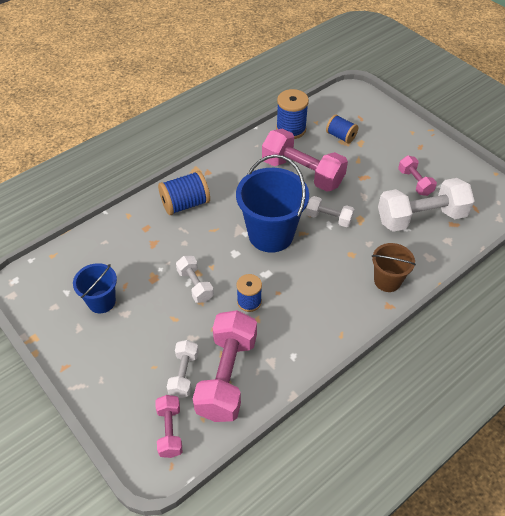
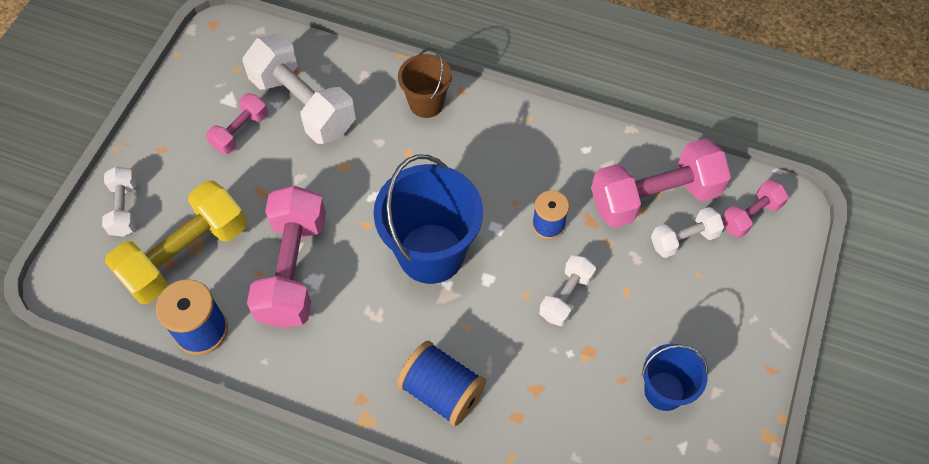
camera: 120 degrees left, 10 degrees up
(329, 218) = (362, 200): white dumbbell -> white dumbbell (124, 208)
(341, 136) = (186, 254): blue spool -> yellow dumbbell

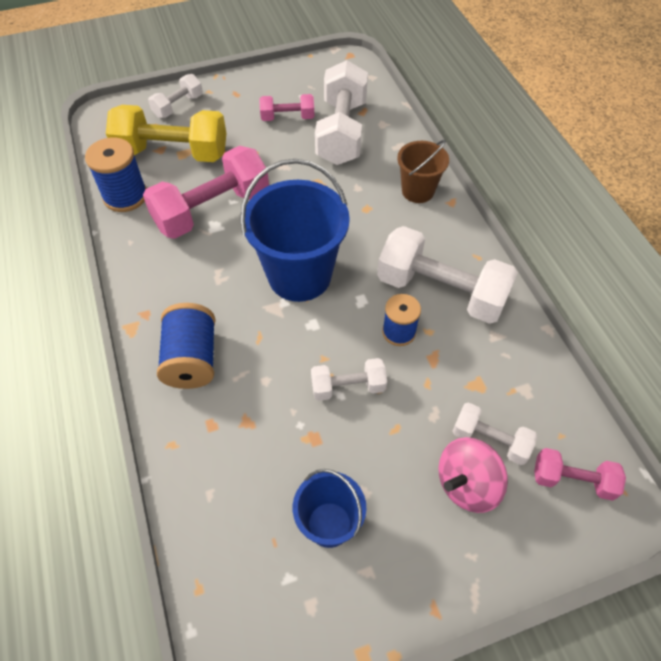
camera: 50 degrees right, 5 degrees down
(538, 168) = (441, 291): none -> white dumbbell
(654, 197) = (505, 390): pink dumbbell -> none
(703, 280) = (466, 484): none -> pink spinning top

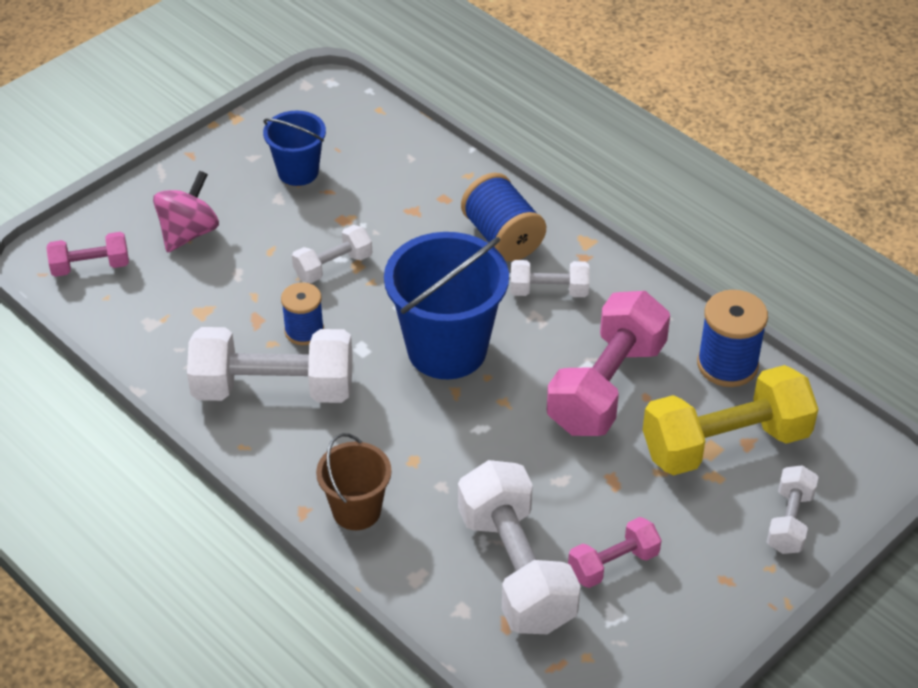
camera: 155 degrees right, 10 degrees down
(490, 440) = (176, 271): white dumbbell -> white dumbbell (549, 291)

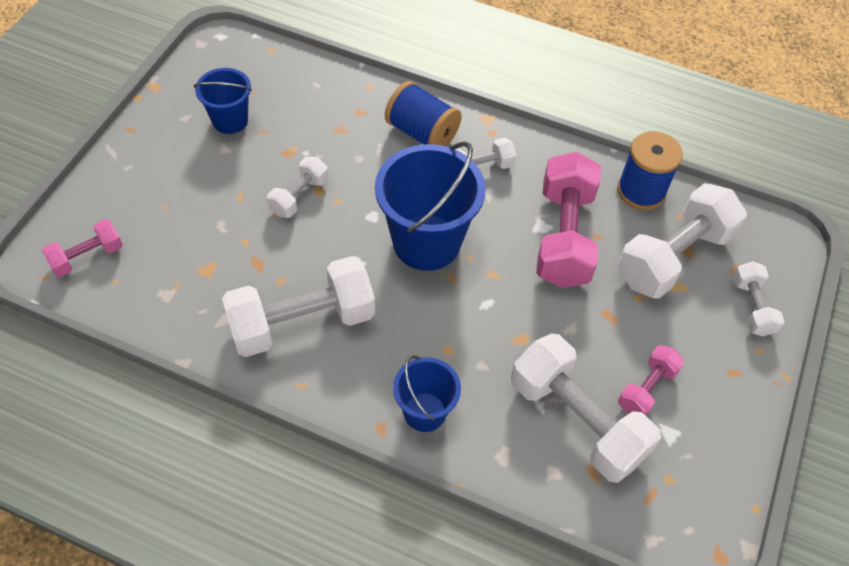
camera: 25 degrees left, 10 degrees up
(188, 233) = (161, 201): pink spinning top -> none
(304, 331) = (303, 261): blue spool -> none
(356, 510) = (424, 412): brown bucket -> blue bucket
(725, 443) = (673, 257): yellow dumbbell -> white dumbbell

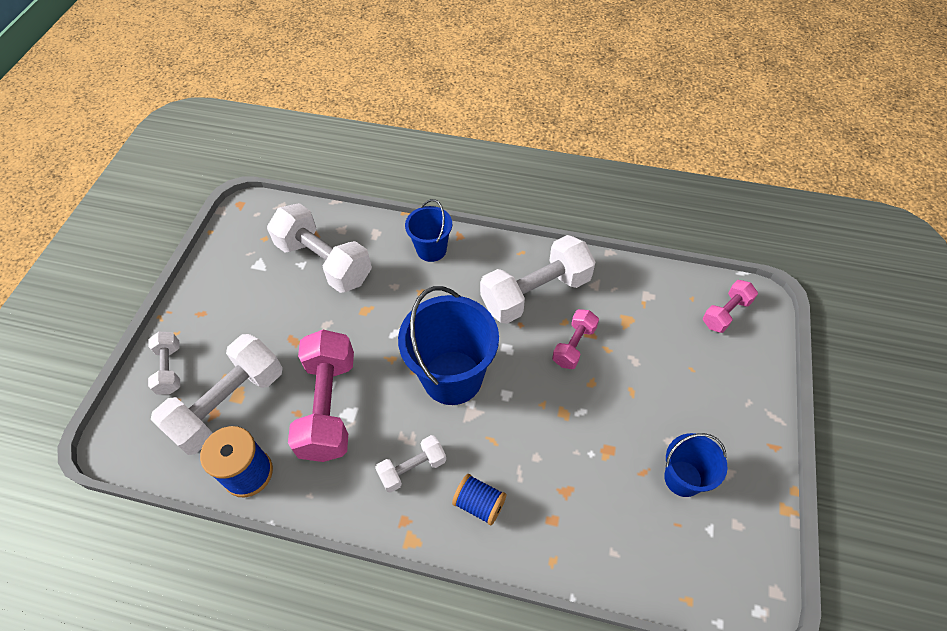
camera: 175 degrees right, 0 degrees up
(299, 196) = (578, 402): white dumbbell -> none
(422, 133) = (479, 504): blue spool -> blue spool, size x0.66
(646, 389) = (271, 290): pink dumbbell -> pink dumbbell (574, 345)

